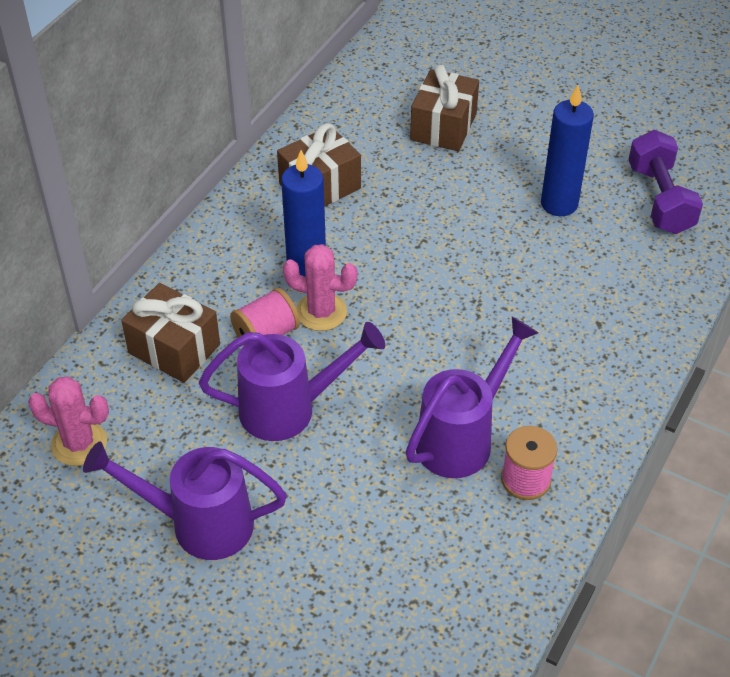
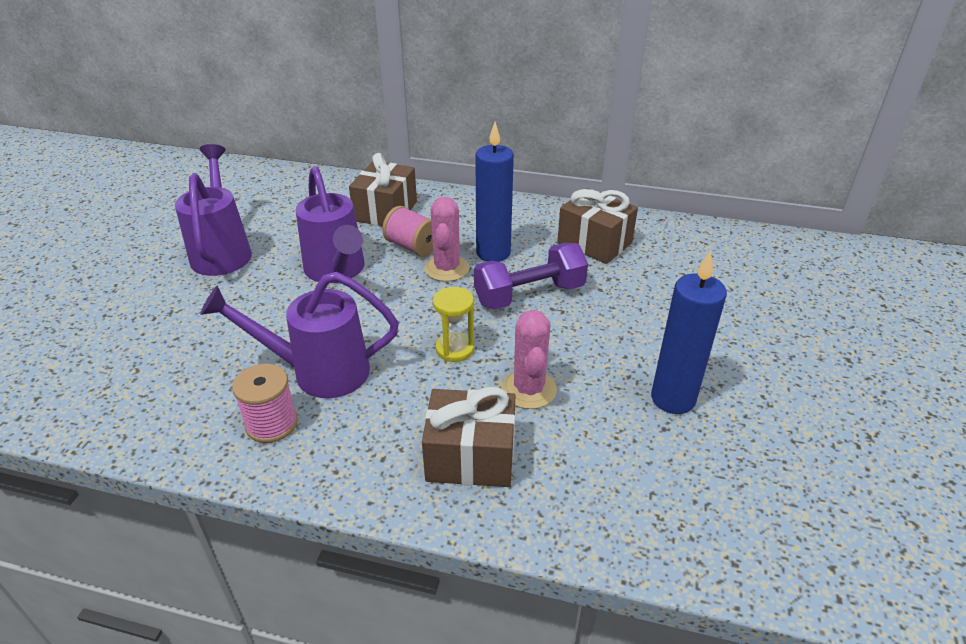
camera: 75 degrees right, 10 degrees down
(79, 443) = (291, 193): pink cactus -> pink cactus (529, 389)
(443, 127) = (728, 299): brown gift -> brown gift (470, 456)
(457, 329) = (454, 349): none -> yellow hourglass
(462, 438) = (319, 372): purple watering can -> purple watering can turned 150 degrees clockwise
(660, 199) = (744, 493): purple dumbbell -> purple dumbbell (529, 295)

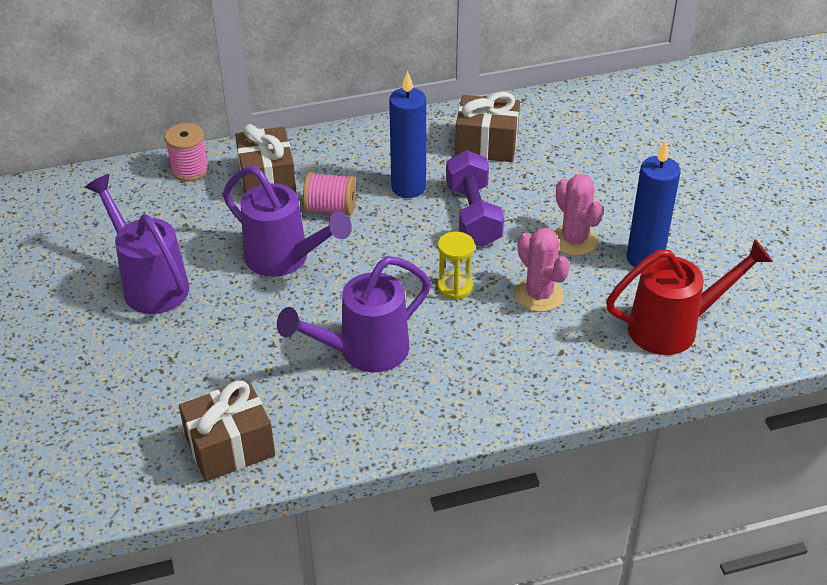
camera: 30 degrees left, 5 degrees up
(272, 424) = (369, 406): pink spool -> pink spool (190, 169)
(447, 268) = (381, 218): pink cactus -> pink cactus (574, 240)
(470, 456) = (540, 362): brown gift -> brown gift (230, 447)
(529, 295) = (473, 215): purple dumbbell -> purple dumbbell turned 45 degrees counterclockwise
(650, 487) = (673, 328): none -> red watering can

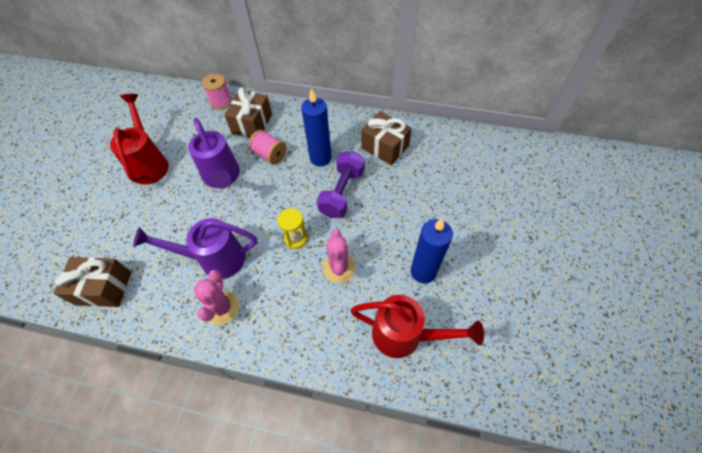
camera: 30 degrees right, 15 degrees up
(150, 283) = (150, 163): purple watering can -> red watering can
(574, 240) = (388, 237): pink cactus -> pink cactus (222, 308)

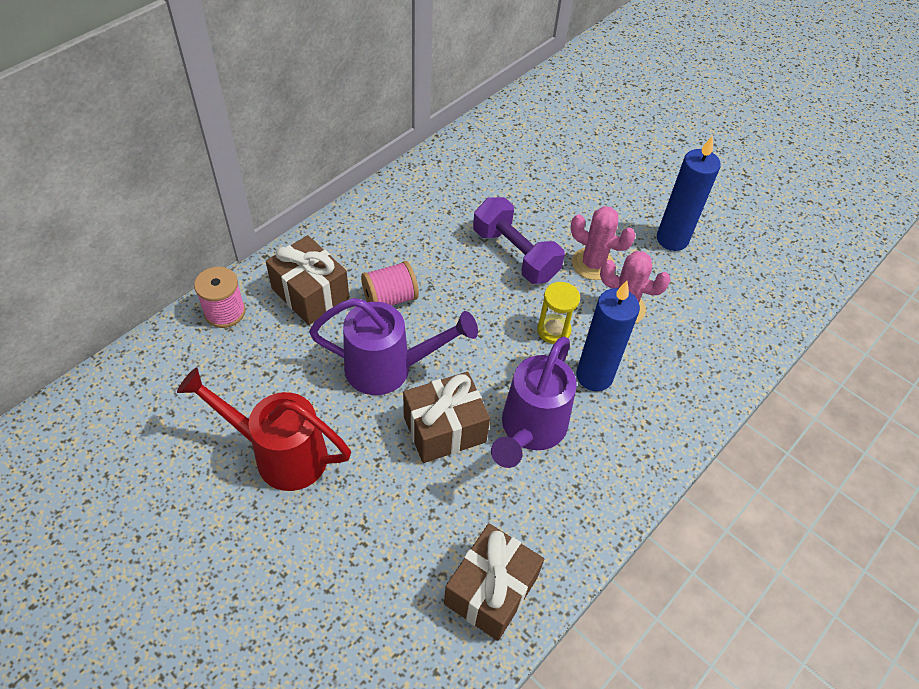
camera: 65 degrees left, 5 degrees down
(222, 308) = (611, 449): pink cactus -> pink cactus (593, 264)
(320, 158) = (441, 249): blue candle -> blue candle (594, 376)
(385, 147) = (473, 182): brown gift -> brown gift (444, 429)
(404, 335) = (739, 292): red watering can -> none

